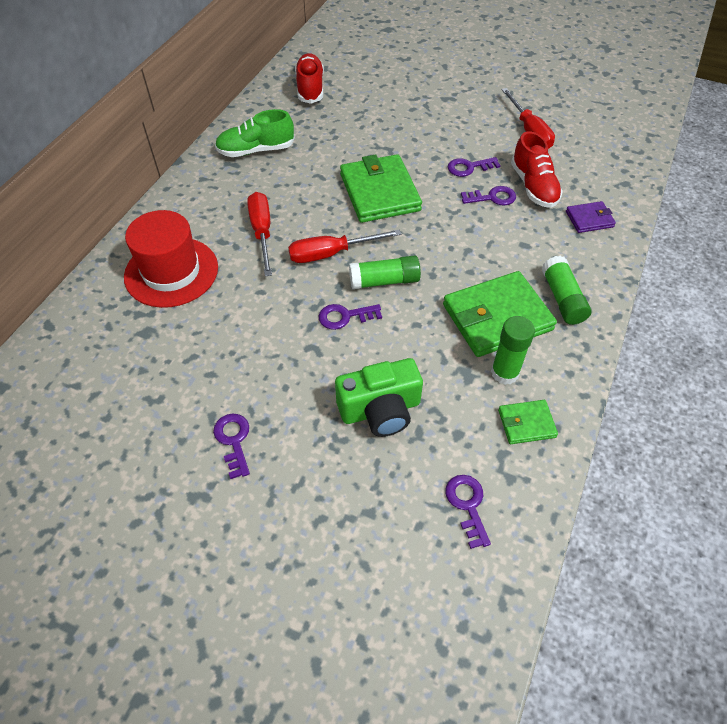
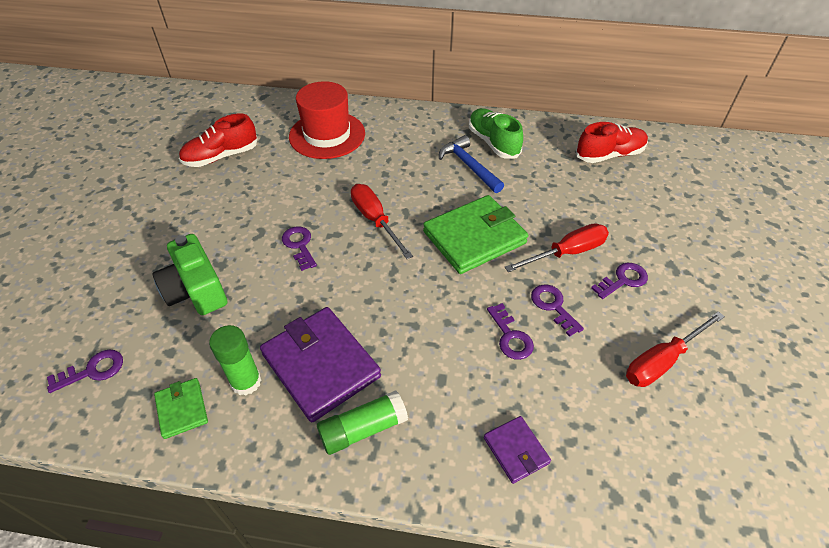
camera: 75 degrees right, 5 degrees down
(233, 440) = (165, 209): purple key -> purple key (623, 280)
(262, 232) = (388, 171): red screwdriver -> red screwdriver (567, 253)
(282, 174) = (469, 166): none -> blue hammer
(384, 281) = (350, 264): green glue stick -> none
(497, 317) = (320, 365): green wallet -> purple wallet
(533, 186) = (551, 377): red shoe -> red shoe (221, 156)

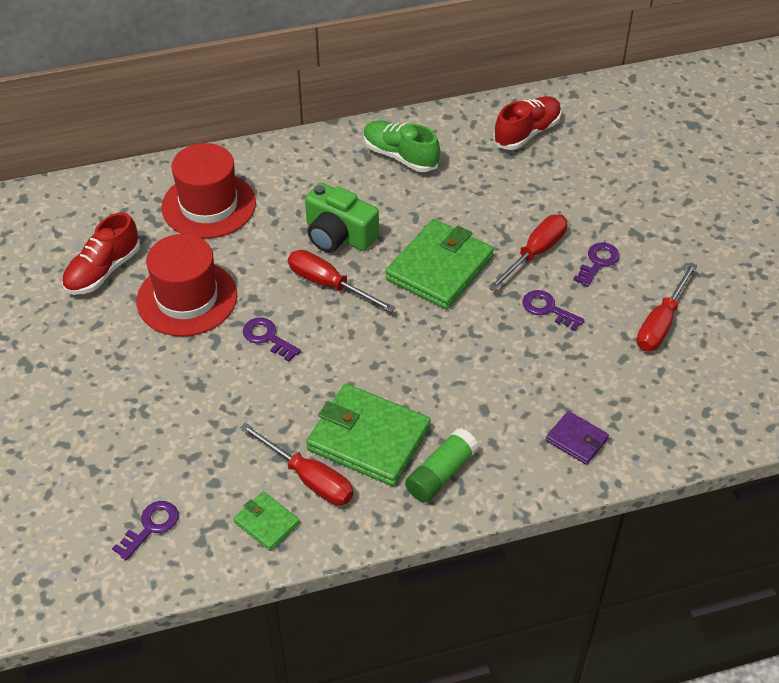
camera: 25 degrees left, 0 degrees up
(196, 290) = (193, 419): green camera -> green camera (338, 235)
(246, 382) = (309, 478): green glue stick -> red screwdriver
(263, 195) = (187, 298): none -> red hat
(320, 365) = (368, 439): purple wallet -> green wallet
(469, 166) = (389, 192): blue hammer -> none
(510, 337) = (524, 350): purple key -> none

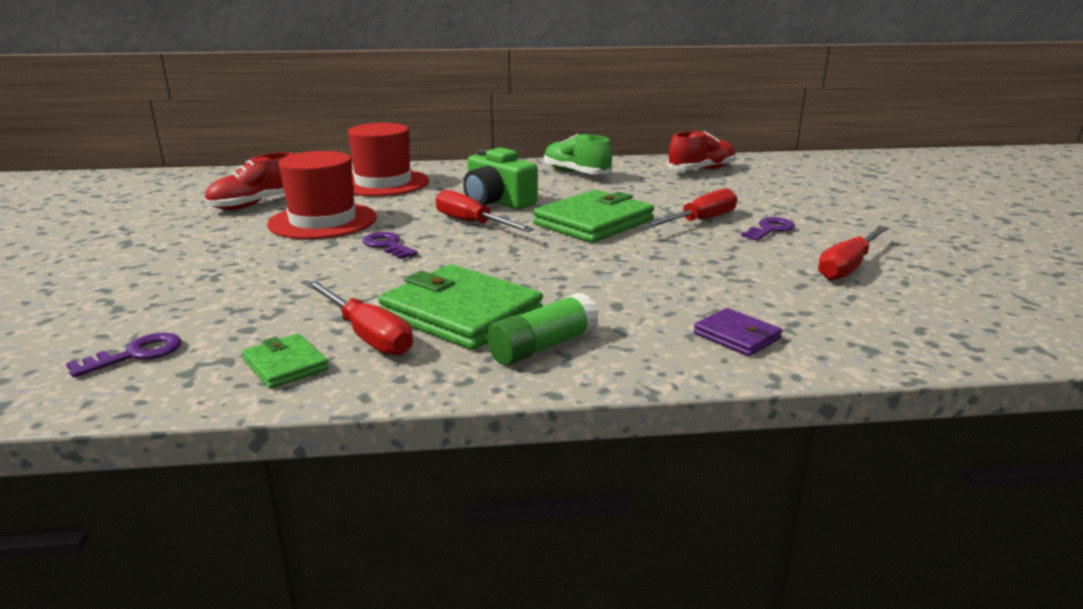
camera: 10 degrees right, 25 degrees down
(547, 309) = (709, 250): purple key -> none

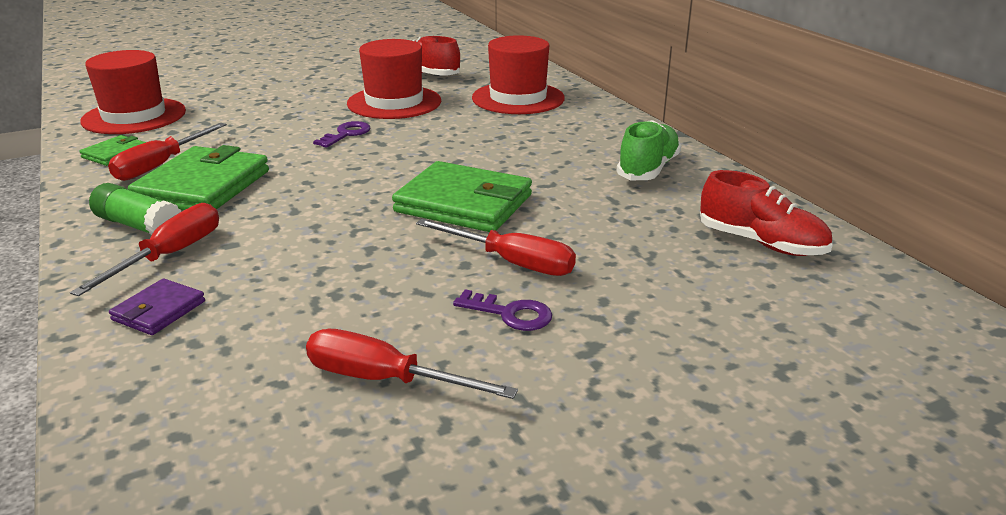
camera: 70 degrees right, 5 degrees up
(136, 354) = (134, 116): purple key -> red hat
(472, 223) = (423, 152): red screwdriver -> red screwdriver (170, 255)
(497, 202) = (499, 150): green camera -> none

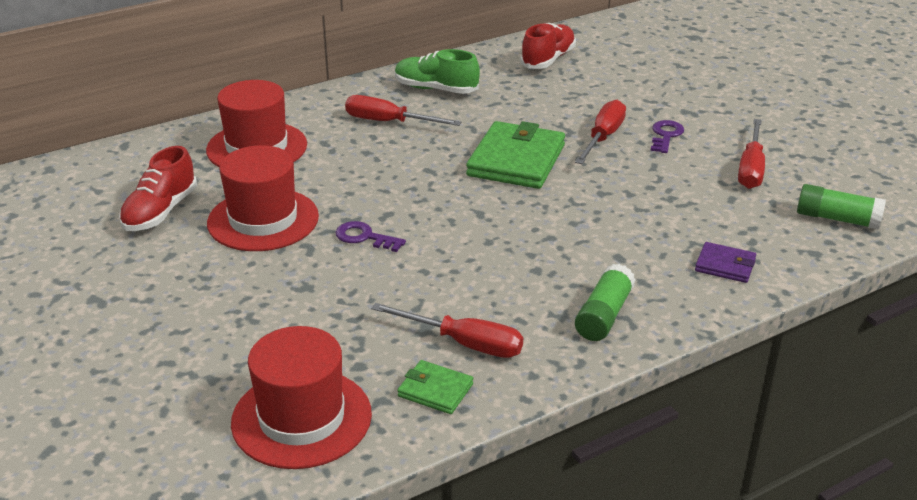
camera: 95 degrees left, 5 degrees up
(170, 255) = (648, 282): red screwdriver -> red screwdriver (388, 122)
(192, 443) = (837, 219): none -> green glue stick
(203, 186) = (512, 300): green wallet -> none

